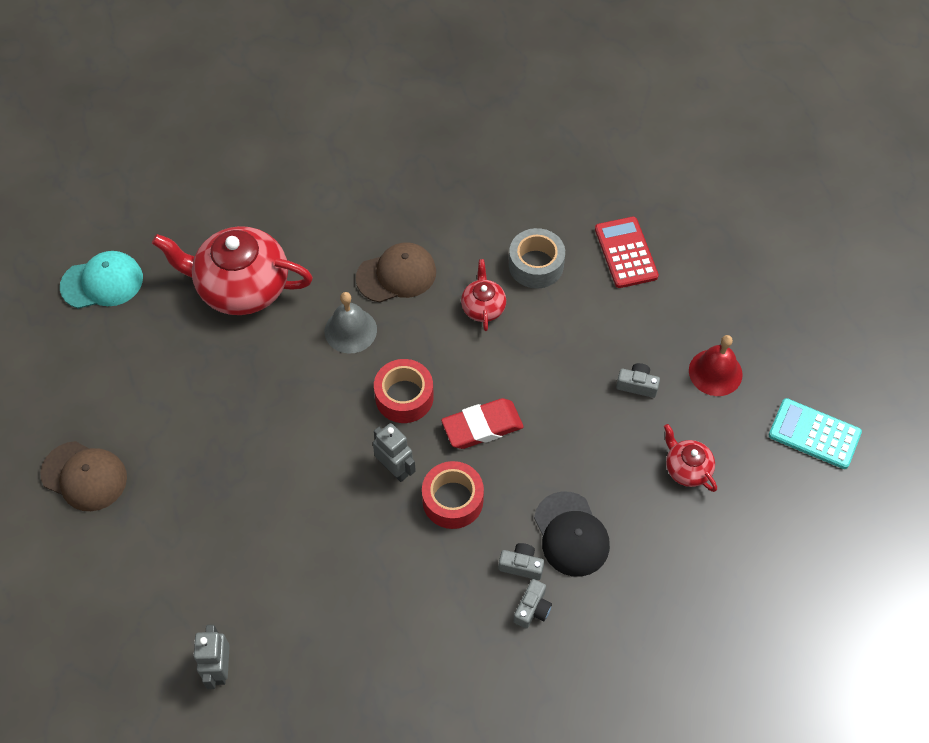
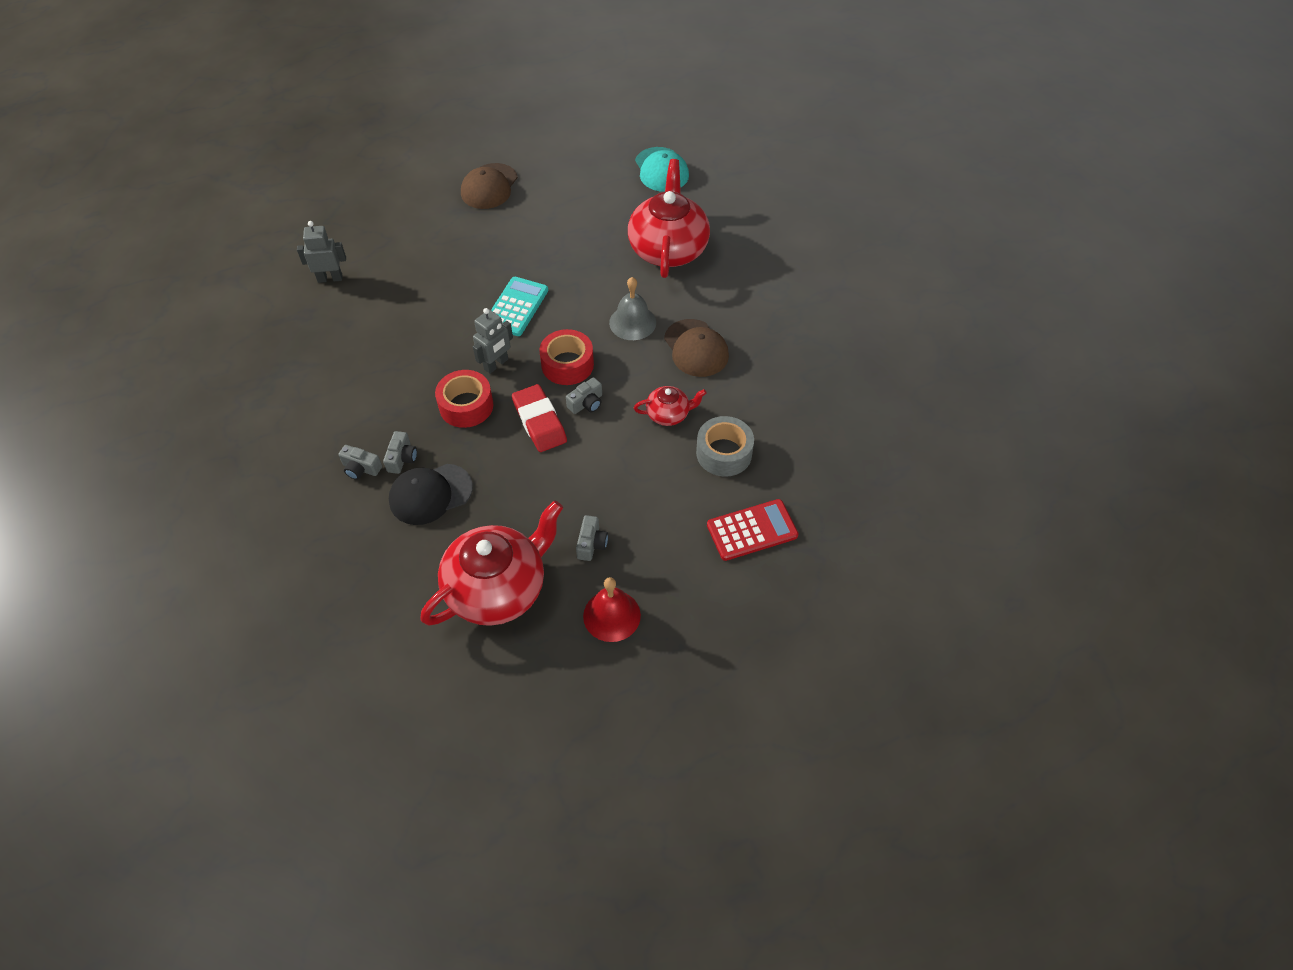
camera: 85 degrees right, 5 degrees down
(461, 381) = (586, 403): none -> grey camera
(687, 468) = (498, 589): red teapot -> red teapot, size x2.10
(814, 434) = (541, 713): turquoise calculator -> turquoise calculator (516, 307)

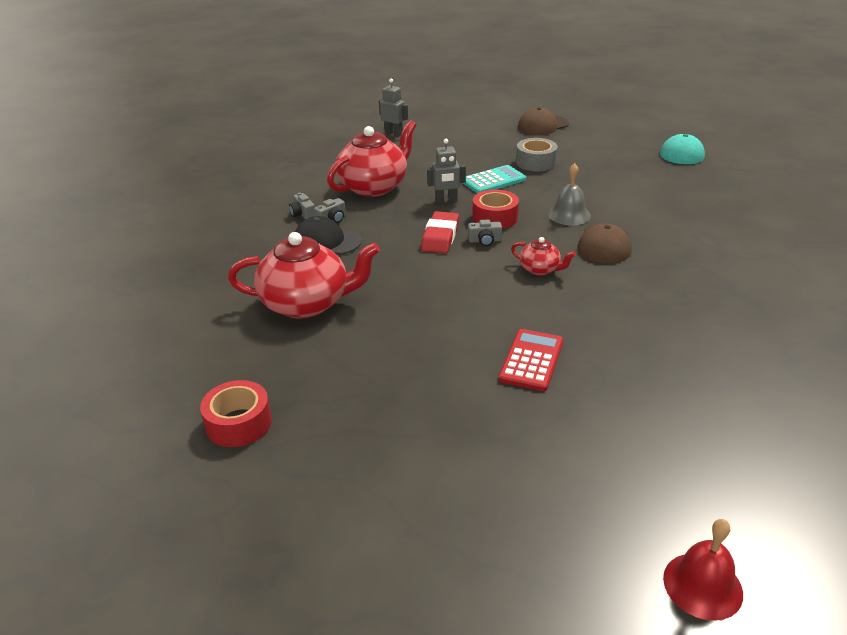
camera: 40 degrees right, 20 degrees down
(466, 406) = (402, 212): red tape -> red tape (239, 423)
(591, 544) = (398, 311): grey camera -> none
(611, 615) = (363, 355): red bell -> red bell (702, 585)
(668, 249) = (642, 189): red teapot -> red teapot (374, 186)
(724, 453) = (560, 307): grey tape -> grey tape (536, 162)
(752, 530) = (531, 360): red calculator -> red calculator turned 90 degrees counterclockwise

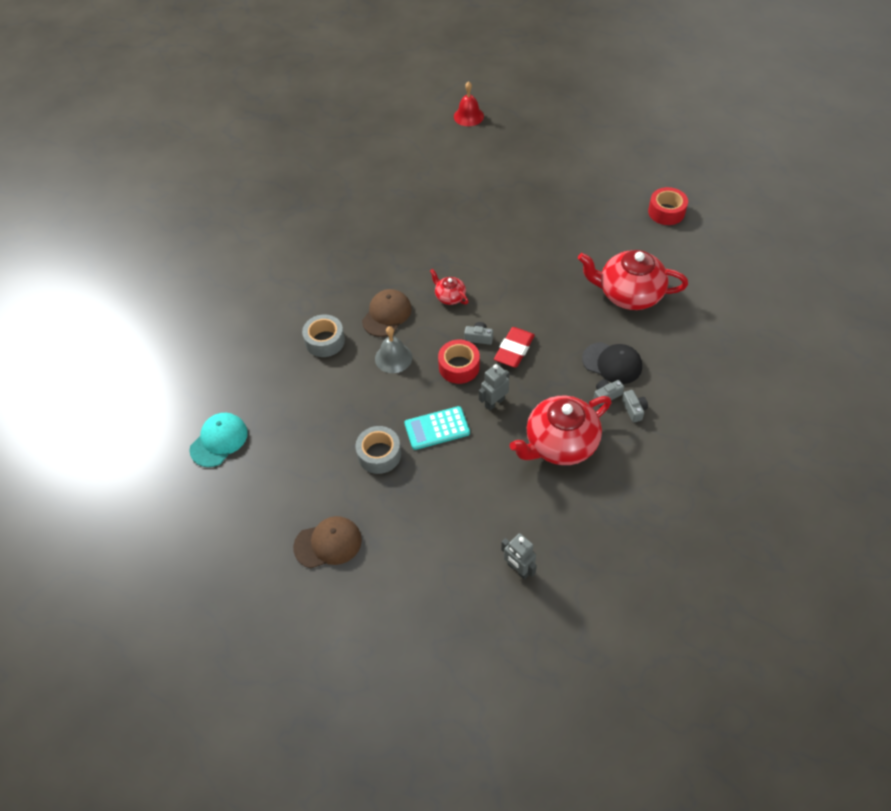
camera: 165 degrees left, 20 degrees up
(446, 201) = (494, 403): grey robot -> grey robot turned 45 degrees counterclockwise
(531, 360) = (490, 223): red calculator -> none
(654, 216) = (325, 341): none -> grey tape

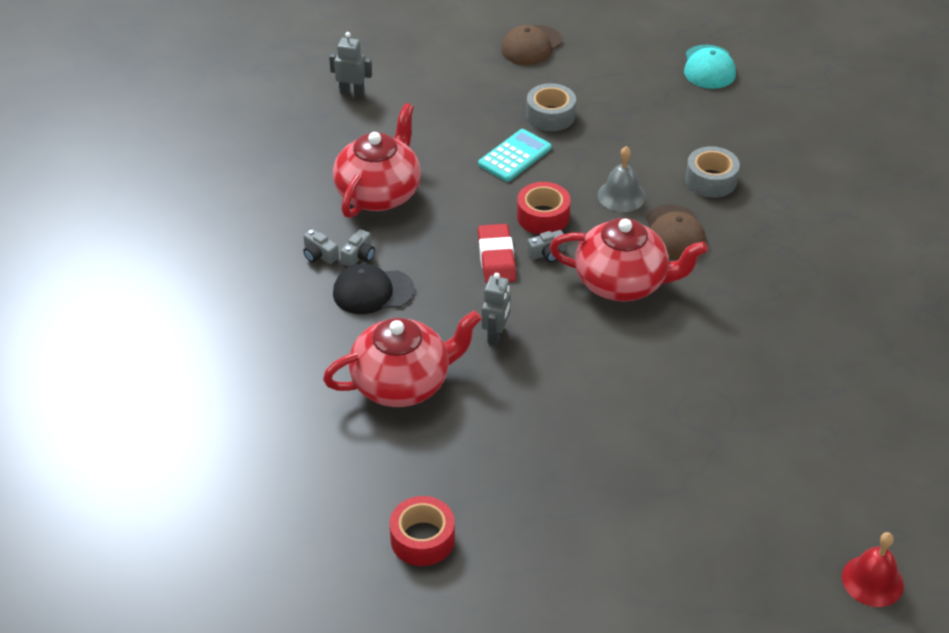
camera: 145 degrees right, 10 degrees down
(449, 297) = (622, 283): red teapot -> red teapot, size x2.10
(494, 403) = (476, 200): grey robot -> grey robot (496, 335)

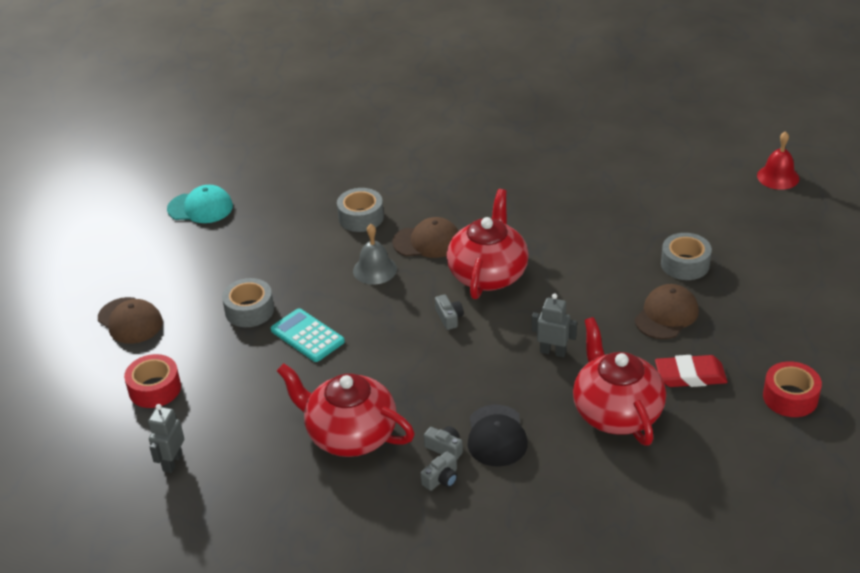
camera: 85 degrees left, 5 degrees down
(496, 258) = (453, 350): red eraser -> red eraser (690, 376)
(543, 216) = (398, 319): red tape -> red tape (155, 389)
(562, 435) = (666, 315): none -> brown cap
(659, 459) = (685, 264): none -> grey tape

